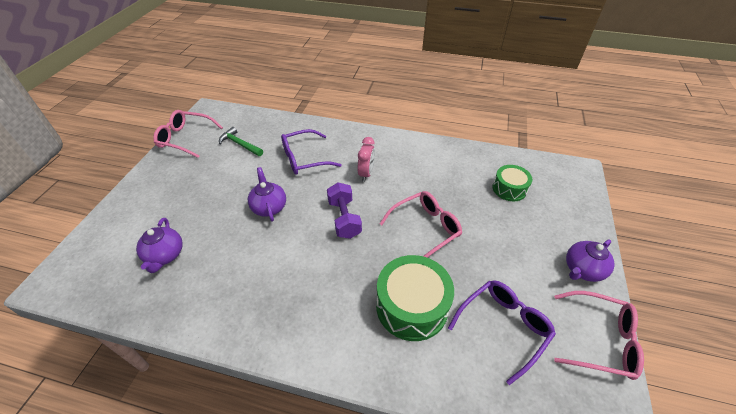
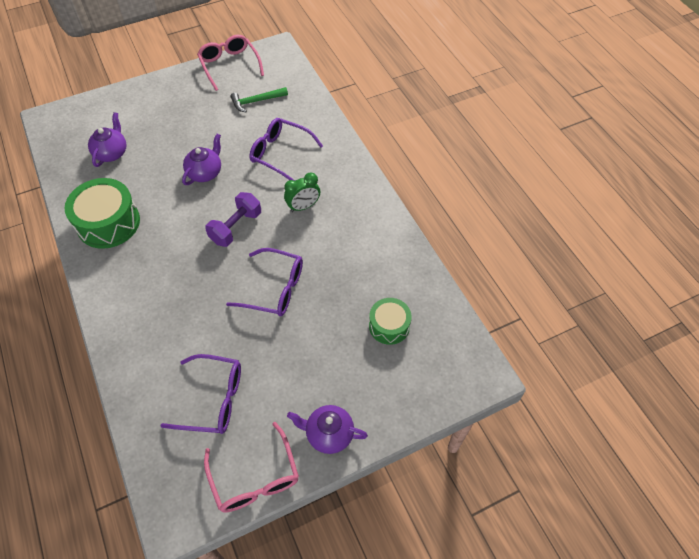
camera: 50 degrees right, 10 degrees up
(165, 256) = (112, 153): purple teapot -> purple teapot turned 150 degrees clockwise
(240, 144) = (256, 101): green hammer -> green hammer turned 105 degrees counterclockwise
(366, 173) = (303, 206): pink clock -> green clock
(412, 306) = (185, 326): green drum -> green drum (108, 223)
(425, 228) = (274, 289): pink glasses -> purple glasses

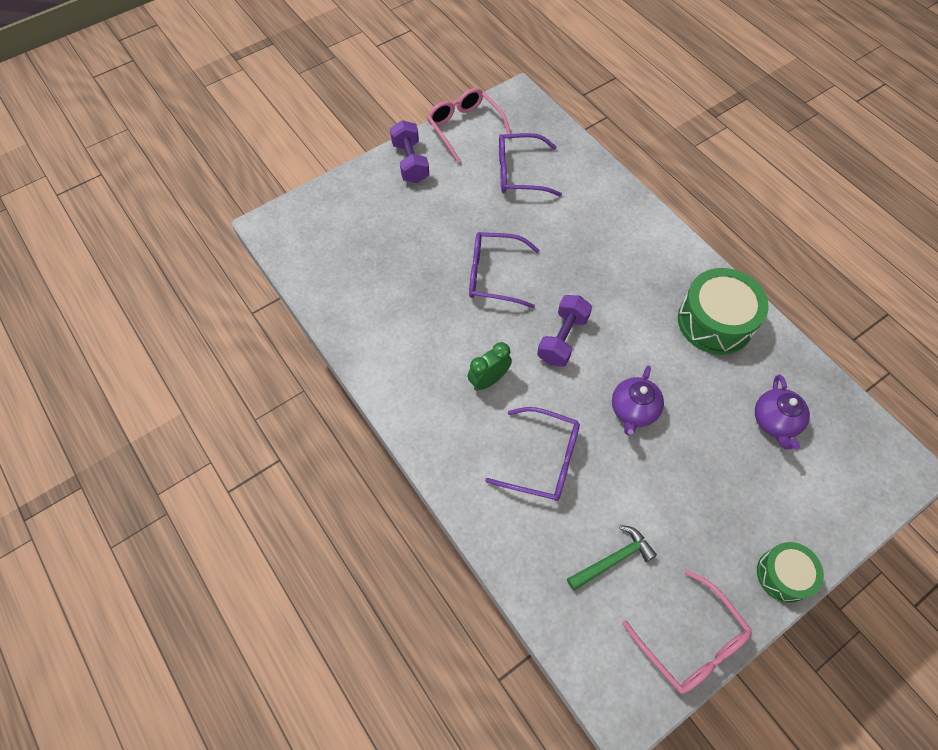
camera: 170 degrees right, 5 degrees up
(328, 434) = (410, 162): purple teapot -> purple dumbbell
(389, 326) = (366, 256): green drum -> green drum (783, 575)

